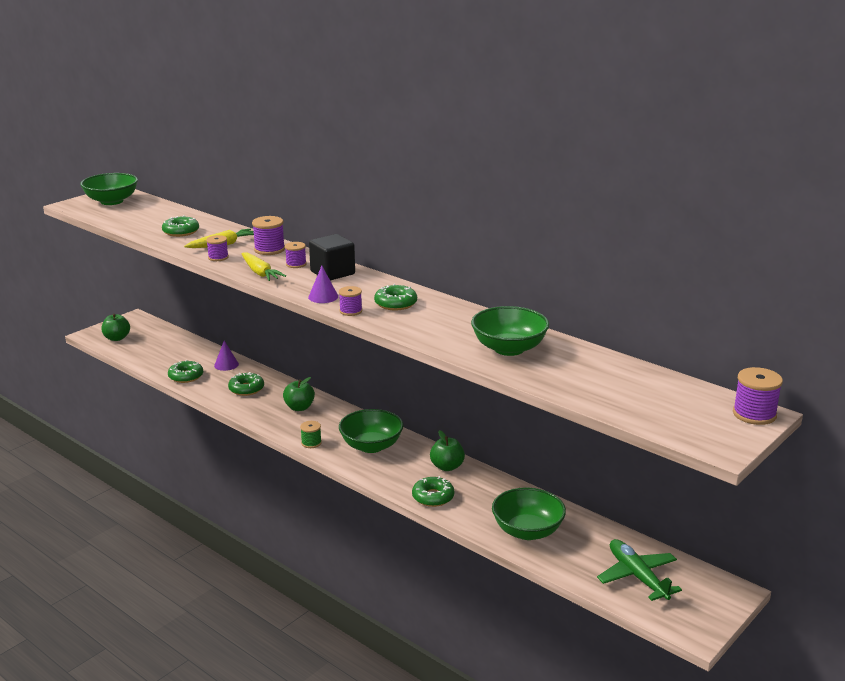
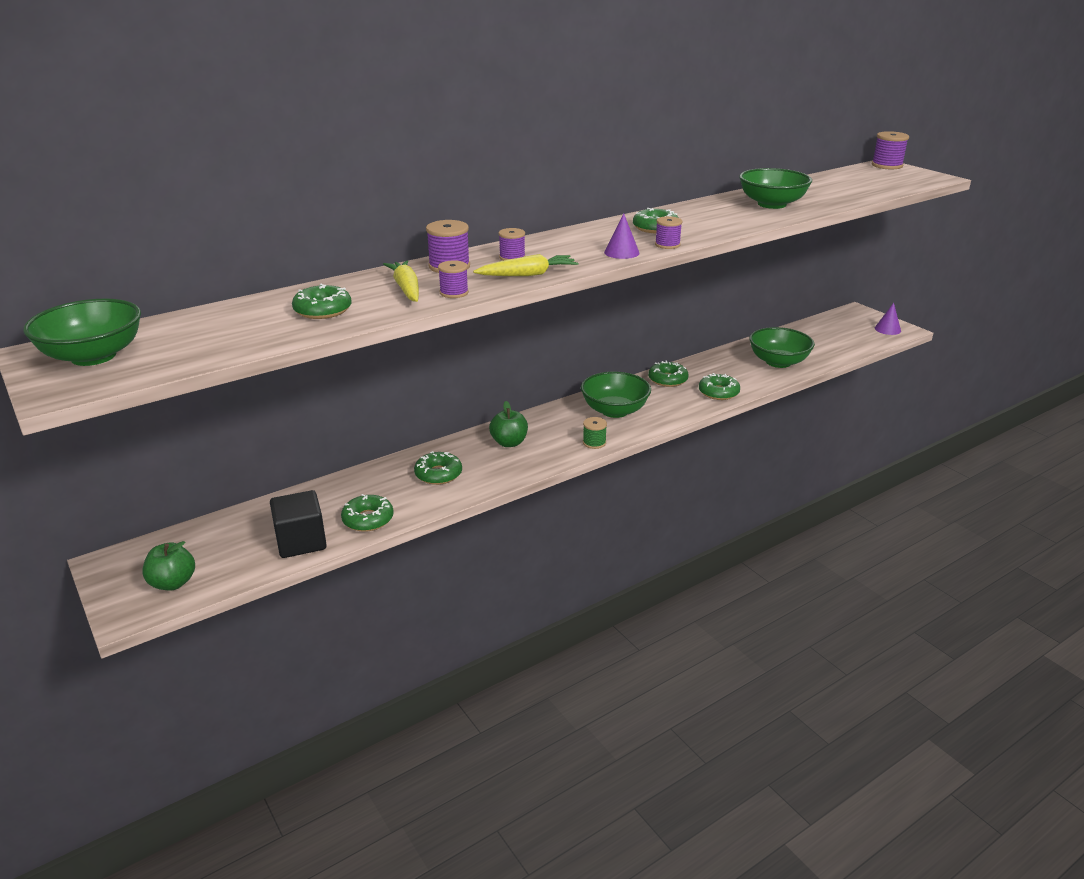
camera: 75 degrees left, 5 degrees up
(226, 365) = (357, 485): purple cone -> purple cone (887, 329)
(332, 273) = (552, 244): black cube -> black cube (301, 542)
(447, 467) = (667, 379): green apple -> green donut
(637, 577) = (841, 335): green plane -> none

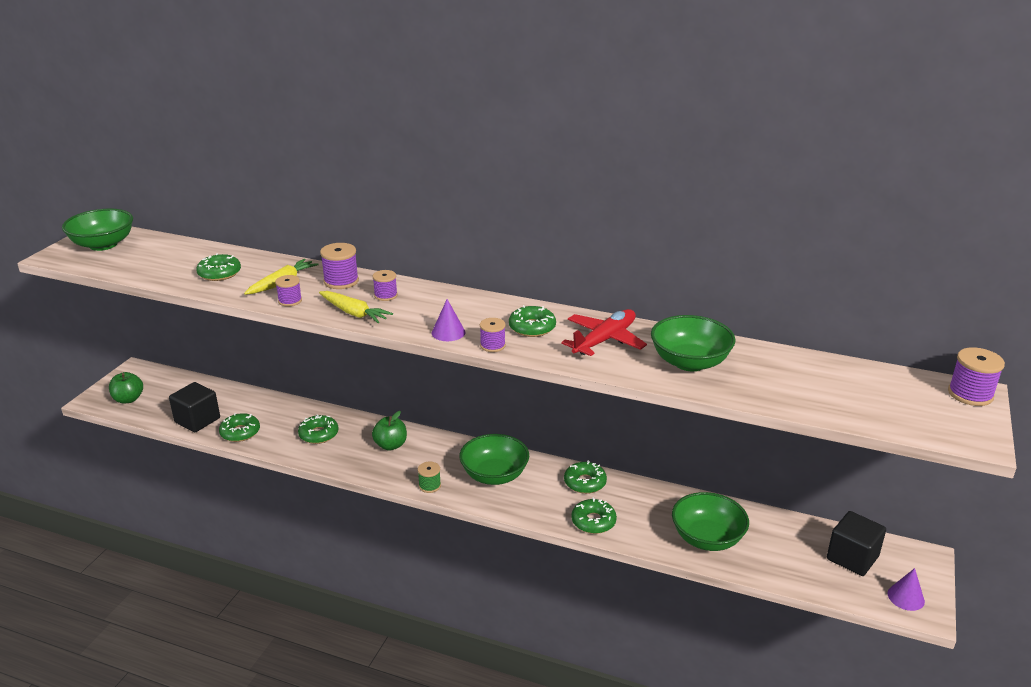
camera: 55 degrees right, 0 degrees up
(707, 215) = (604, 340): none -> red plane
(839, 329) = (852, 558): none -> black cube

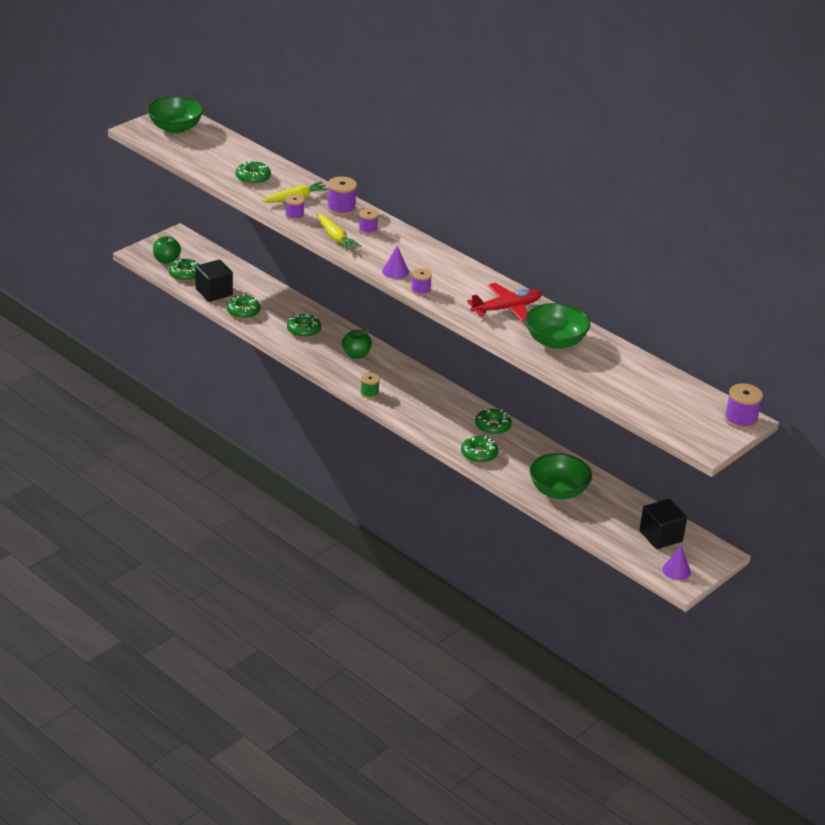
camera: 20 degrees right, 5 degrees up
(494, 475) = (424, 400): green bowl -> none
(532, 327) = (460, 284): green donut -> green donut (185, 274)

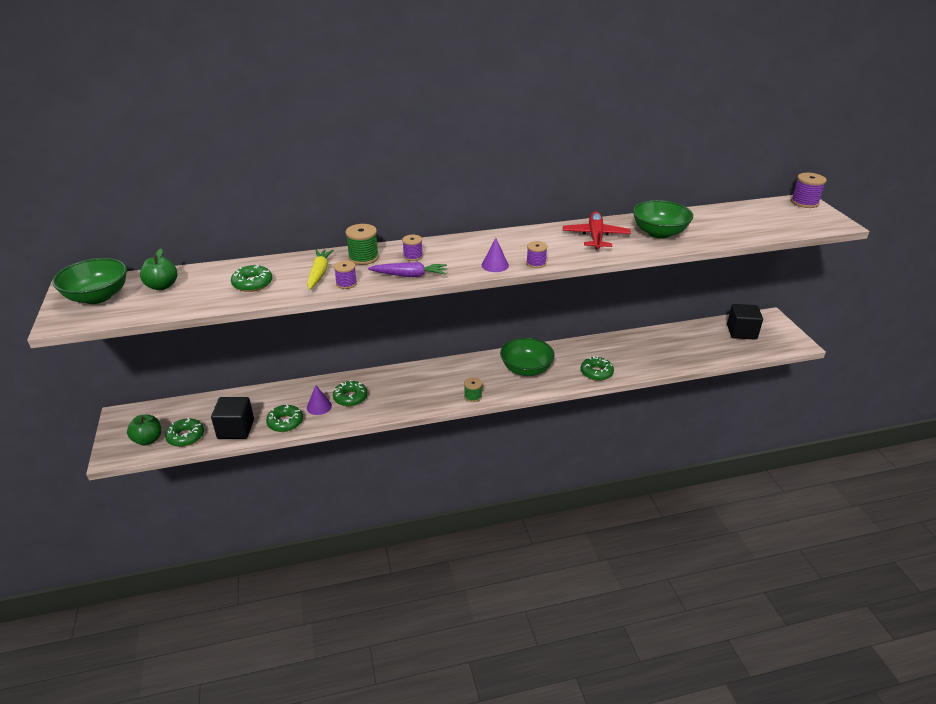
camera: 55 degrees left, 0 degrees up
(336, 238) = (410, 275): yellow carrot -> purple carrot
(341, 208) = (363, 257): purple spool -> green spool
(356, 355) = (413, 383): green apple -> green apple (162, 286)
(493, 426) = (564, 352): green donut -> none
(558, 491) = (665, 354): green bowl -> green bowl (526, 369)
(676, 570) = (785, 341): purple cone -> purple cone (319, 406)

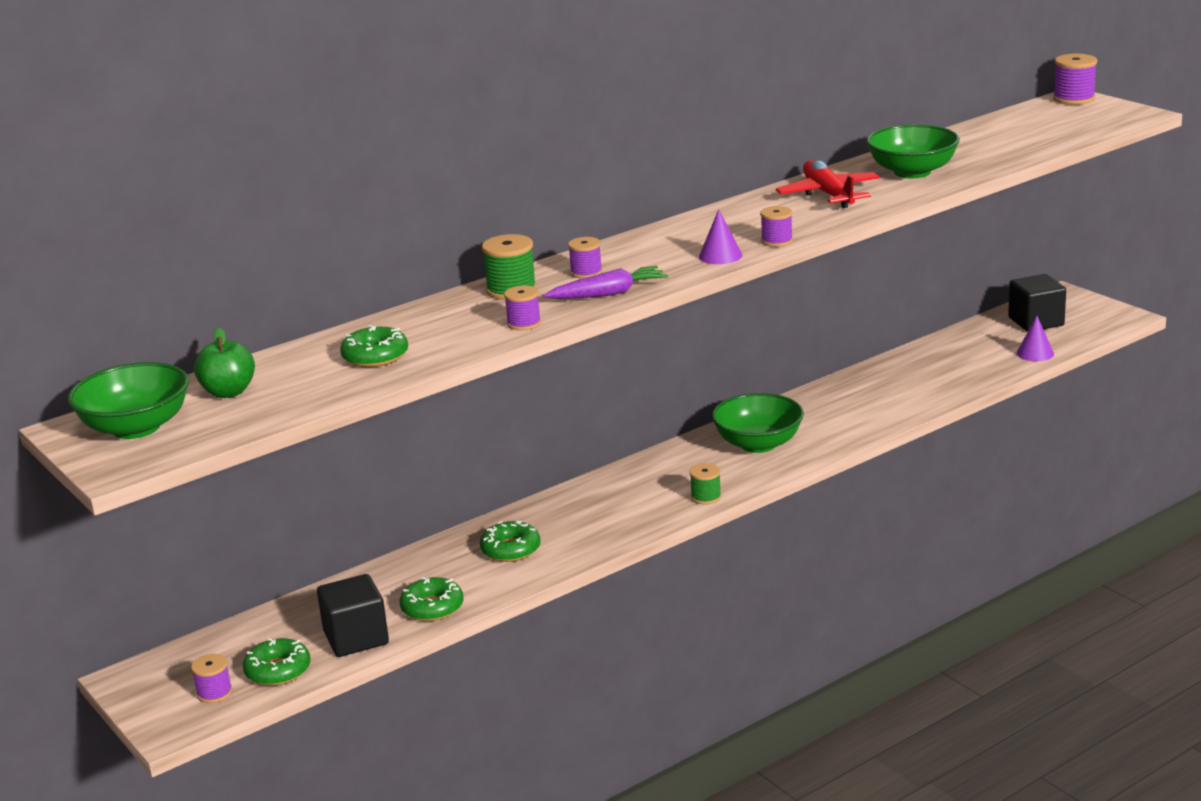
camera: 20 degrees left, 10 degrees down
(148, 440) = (214, 693): green apple -> purple spool
(319, 273) = (466, 322): yellow carrot -> none
(319, 406) = (469, 574): purple cone -> purple cone (1035, 353)
(596, 373) = (867, 421): green donut -> none

